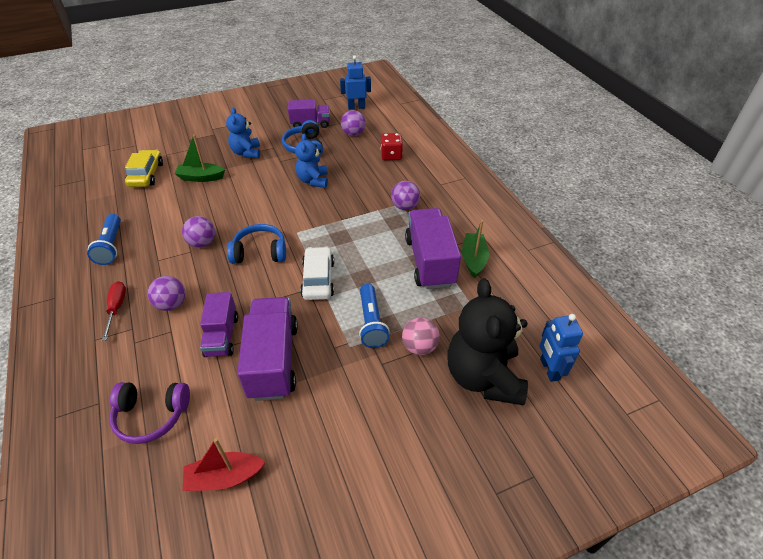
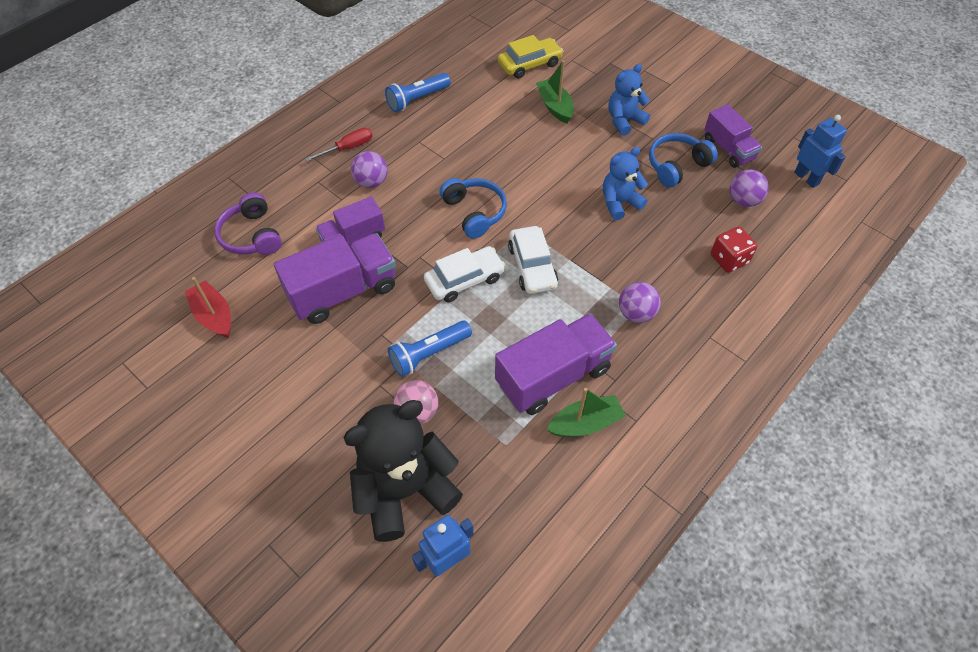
camera: 65 degrees right, 10 degrees up
(202, 243) = (460, 161): purple ball -> none
(333, 239) = (532, 266): none -> white car

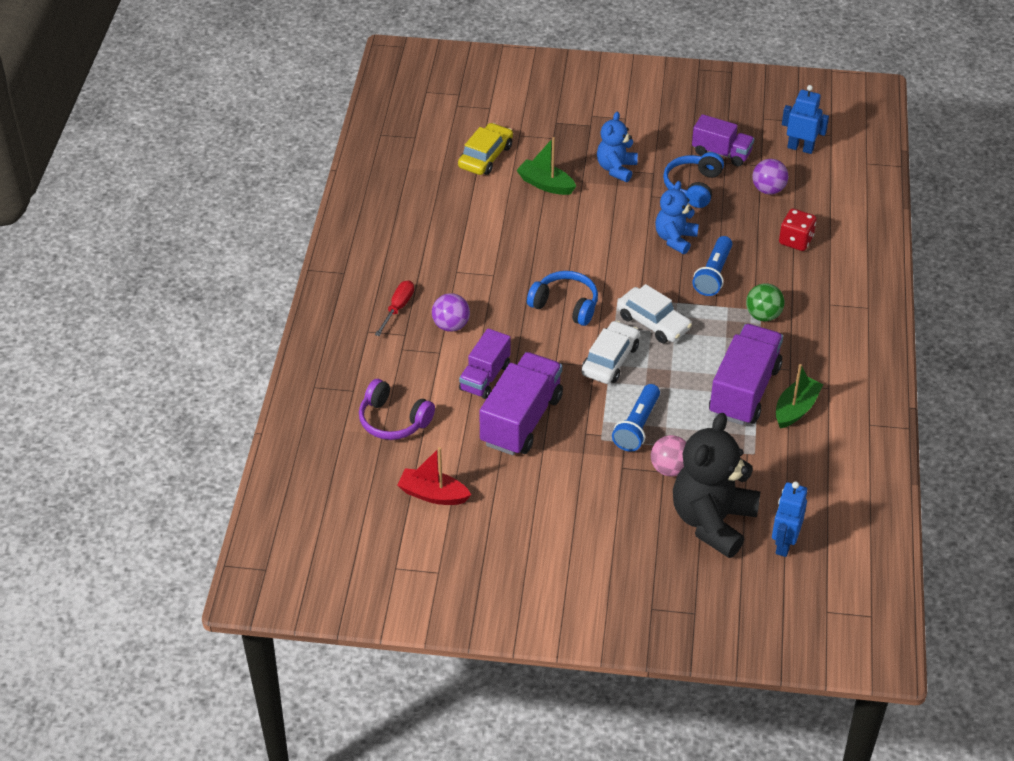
camera: 35 degrees left, 10 degrees down
(417, 99) = (415, 236): blue flashlight -> blue flashlight (713, 274)
(636, 313) = (763, 315): purple ball -> green ball

